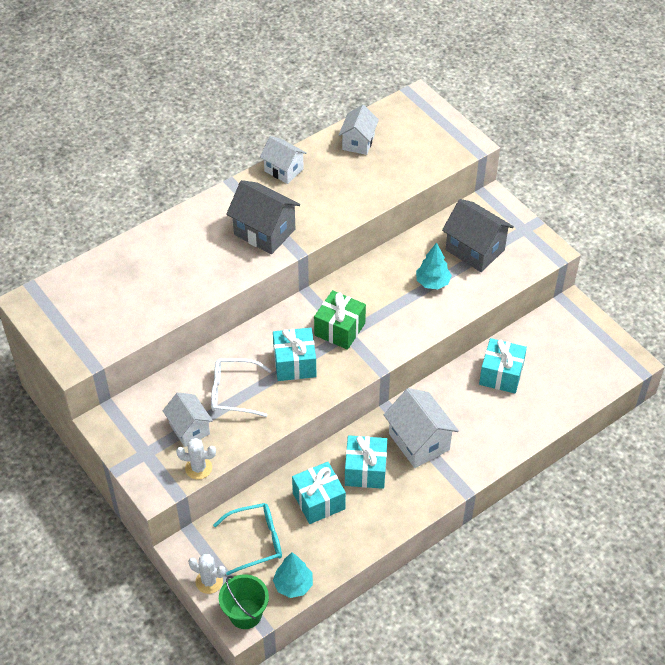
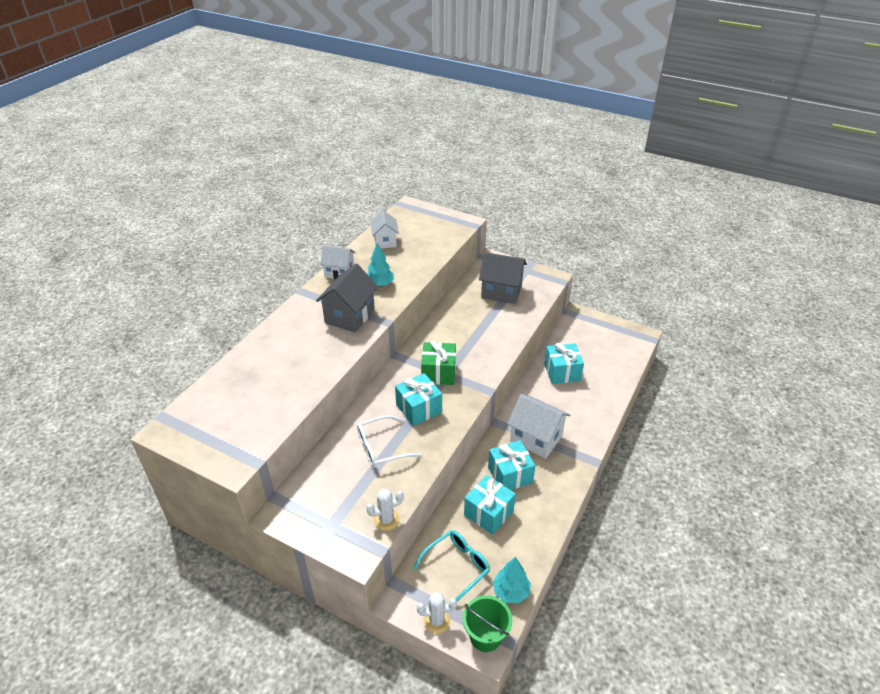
camera: 25 degrees left, 10 degrees down
(189, 429) = (360, 490): white house -> none
(264, 232) = (349, 316): grey house -> grey house turned 75 degrees counterclockwise
(432, 282) = (486, 320): turquoise tree -> turquoise tree (380, 284)

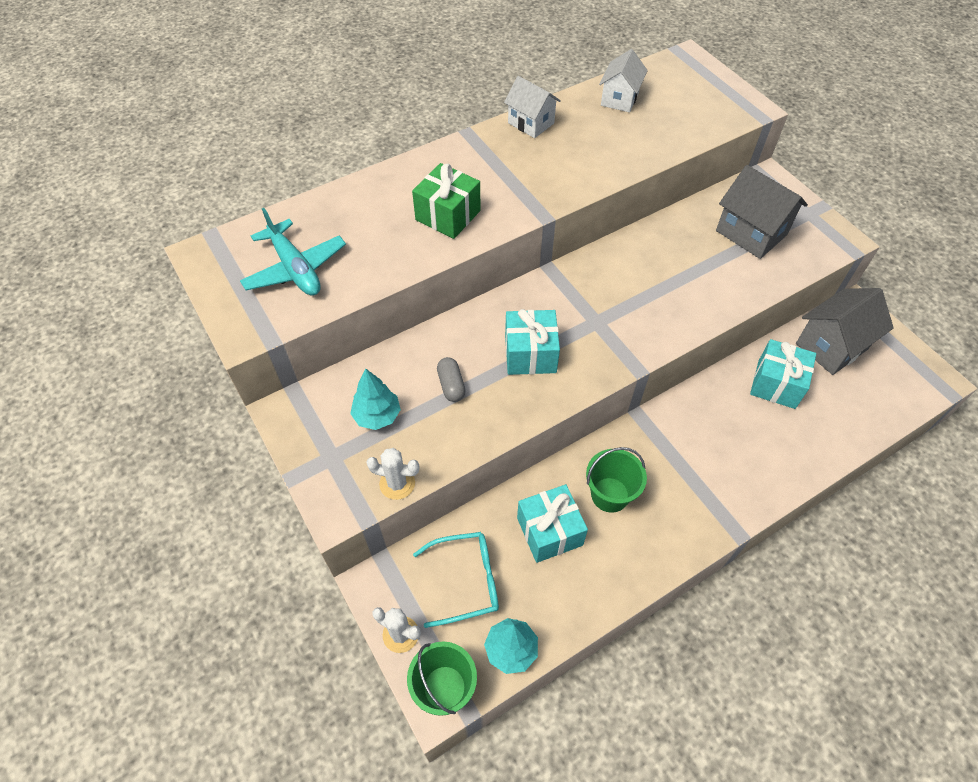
camera: 30 degrees right, 15 degrees up
(241, 413) = (295, 268): none -> turquoise plane
(349, 316) = (504, 190): grey house -> grey house (831, 346)
(380, 284) = (572, 160): turquoise tree -> turquoise tree (377, 416)
(381, 447) = (451, 385): white glasses -> grey capsule
(438, 373) = (587, 315): green gift -> green gift (448, 215)
(510, 475) = (610, 494): turquoise gift -> green bucket
(536, 438) = (677, 462): white house -> none

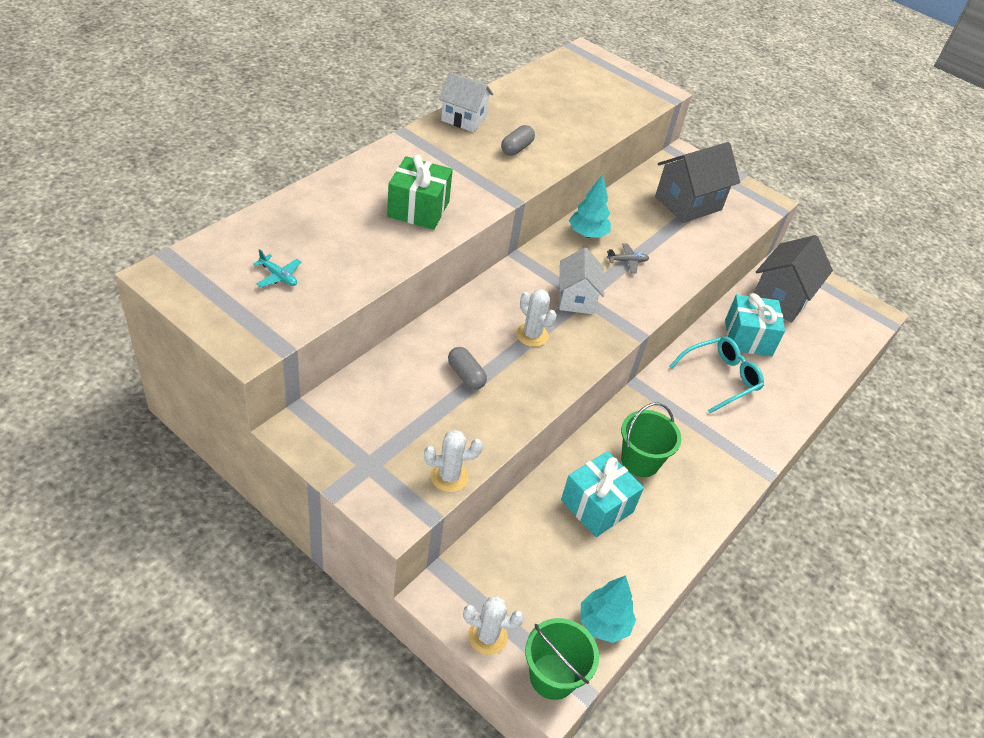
camera: 25 degrees left, 10 degrees down
(295, 268) = (278, 276): turquoise plane -> turquoise plane, size x0.45
(377, 416) = (401, 417): turquoise tree -> turquoise tree (587, 234)
(466, 581) = (534, 570): turquoise glasses -> turquoise glasses (720, 378)
(530, 354) = (532, 335): turquoise gift -> white cactus
(571, 160) = (516, 148): none -> grey capsule
(619, 99) = (538, 92): white house -> white house (576, 299)
(658, 289) = (627, 261): none -> grey plane
(751, 233) = (688, 203): grey house -> grey house turned 60 degrees counterclockwise

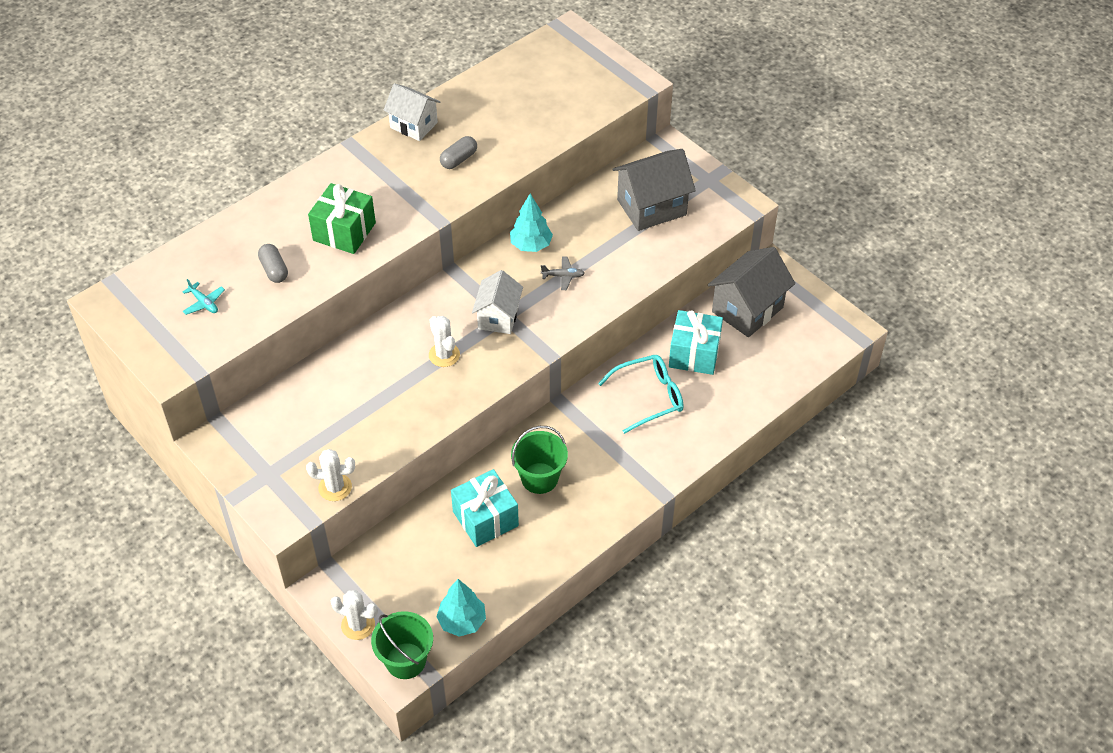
camera: 15 degrees right, 5 degrees up
(466, 375) = (371, 394): grey capsule -> grey capsule (274, 270)

